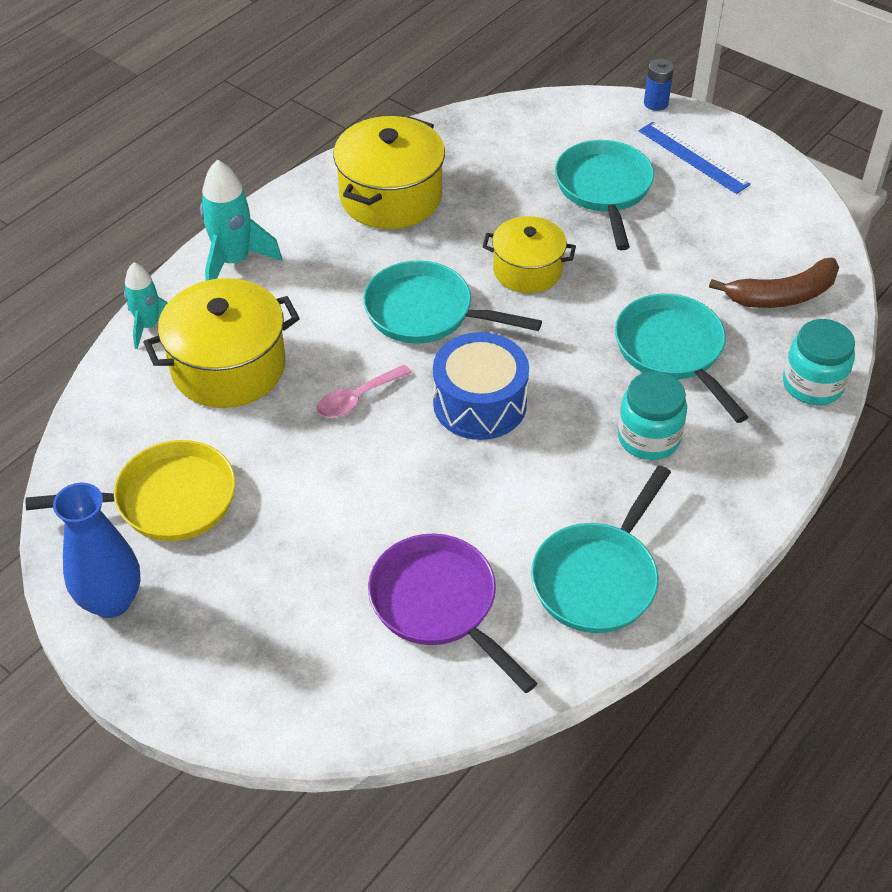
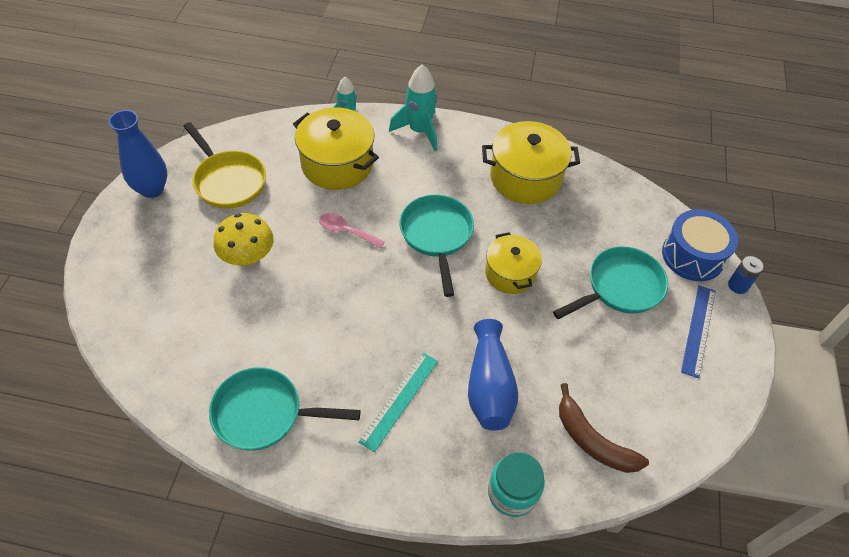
camera: 60 degrees right, 5 degrees up
(331, 519) = (248, 257): none -> yellow mushroom
(438, 604) = (208, 335): purple pan -> none
(480, 403) = (376, 293): blue drum -> blue drum (693, 255)
(648, 438) = (399, 400): turquoise jar -> turquoise ruler
(672, 351) = (489, 386): turquoise pan -> blue vase

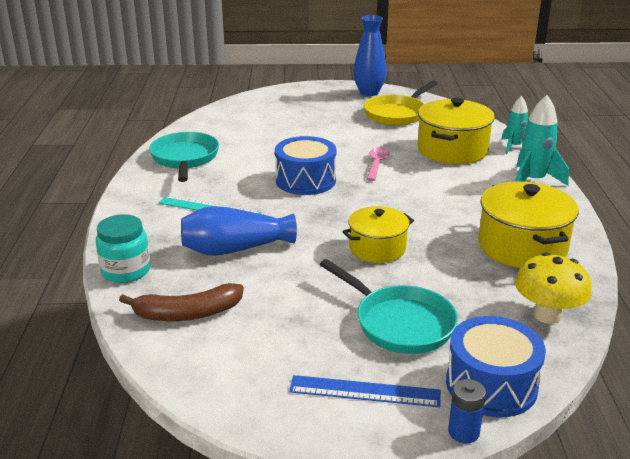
camera: 80 degrees right, 25 degrees down
(248, 257) = (324, 132): yellow mushroom -> yellow mushroom (547, 315)
(363, 300) = (305, 180): none -> blue drum
(437, 235) = (400, 205): turquoise pan -> none
(592, 440) = (187, 314): brown banana -> brown banana turned 135 degrees counterclockwise

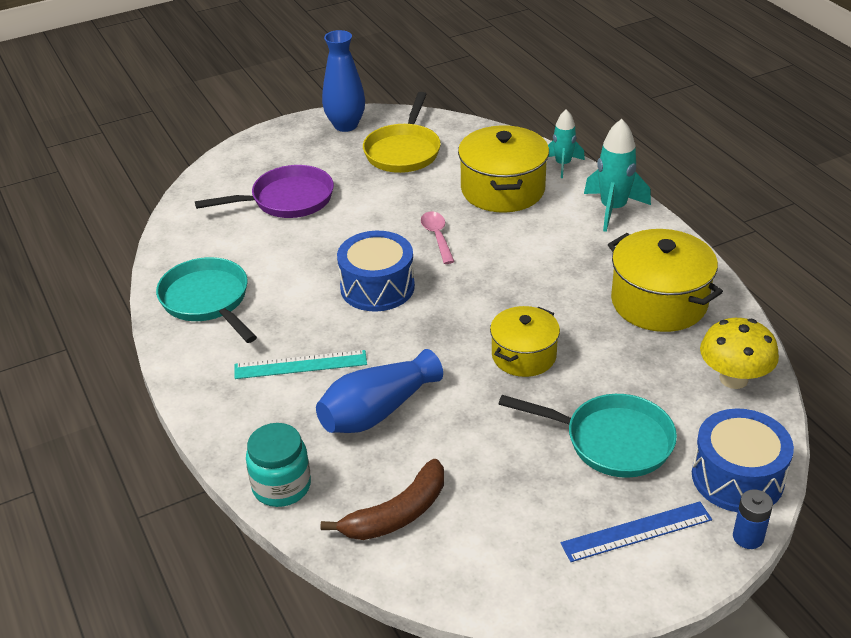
camera: 25 degrees left, 10 degrees up
(290, 121) = (287, 200): none -> purple pan

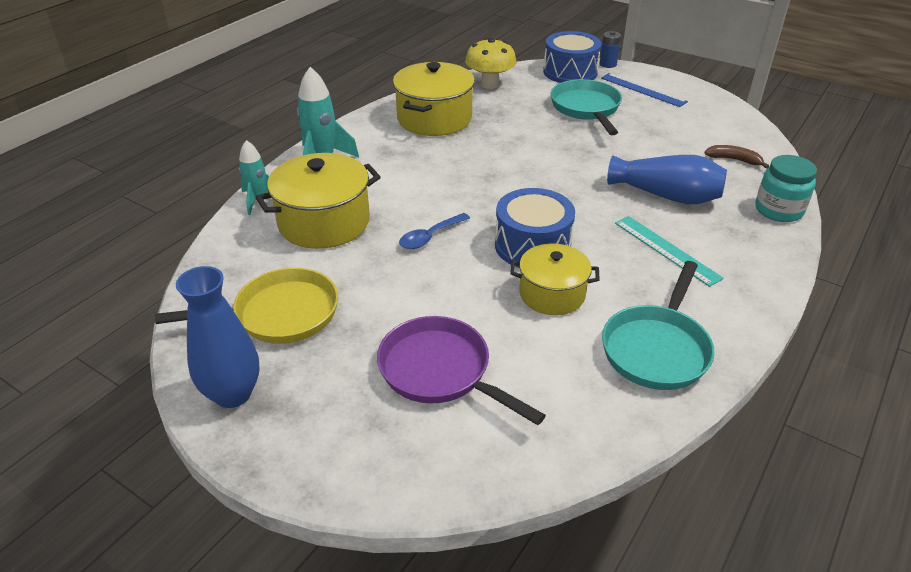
camera: 120 degrees left, 0 degrees up
(397, 514) = (734, 160): brown banana -> brown banana, size x0.61
(437, 236) = (430, 237): pink spoon -> blue spoon
(524, 355) = (543, 154): yellow pot -> yellow pot (552, 294)

